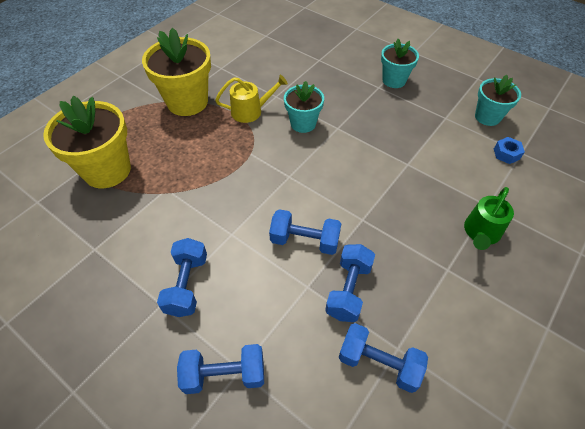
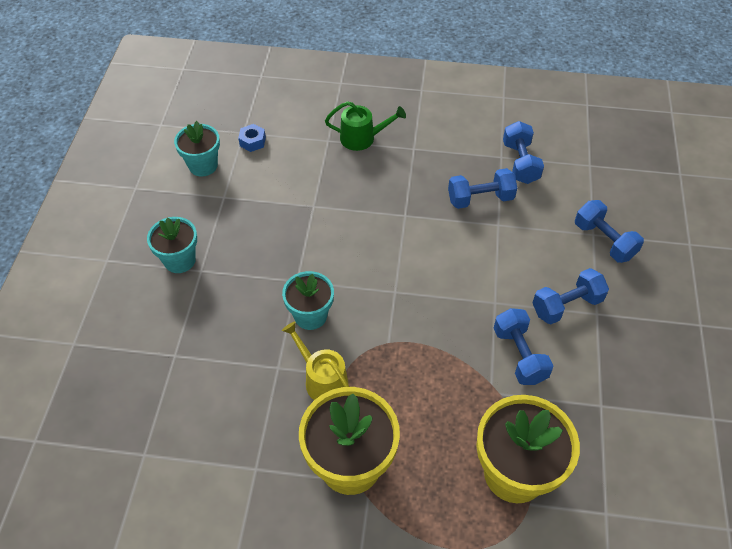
camera: 120 degrees left, 0 degrees up
(305, 240) = (459, 245): blue dumbbell -> blue dumbbell (519, 355)

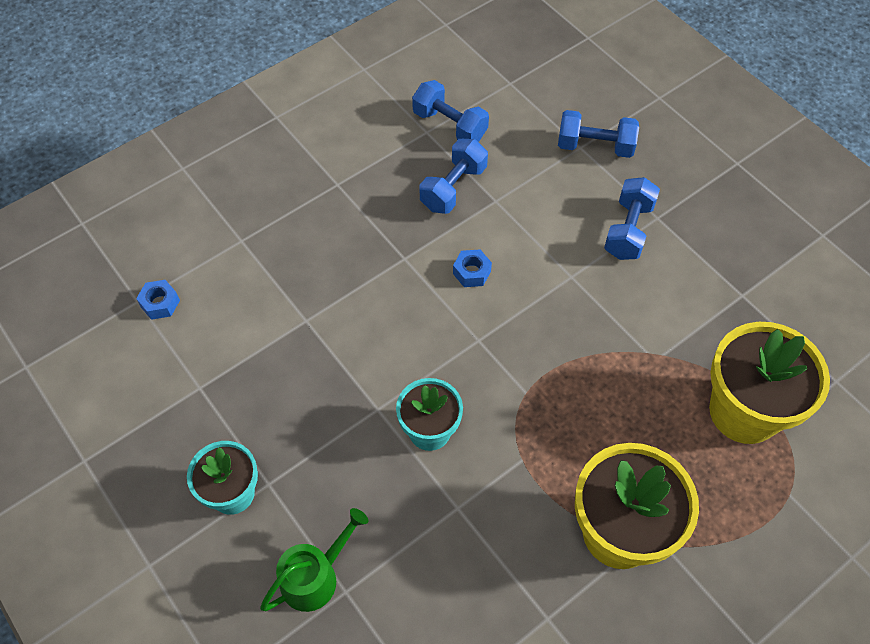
camera: 45 degrees left, 5 degrees up
(203, 165) = (134, 373): turquoise flower pot -> none
(322, 380) = (510, 480): yellow watering can -> none
(362, 138) = (274, 212): green watering can -> green watering can (315, 577)
(435, 252) = (472, 272): none -> blue nut
(519, 355) = (640, 307): blue dumbbell -> none

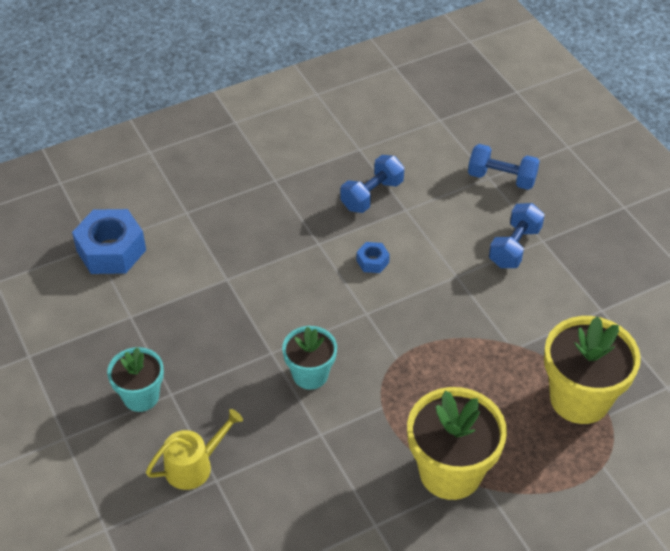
camera: 10 degrees right, 10 degrees down
(160, 303) = (111, 250): blue nut -> blue nut, size x2.14
(315, 577) = (194, 466): green watering can -> yellow watering can
(450, 125) = (380, 146): blue dumbbell -> none

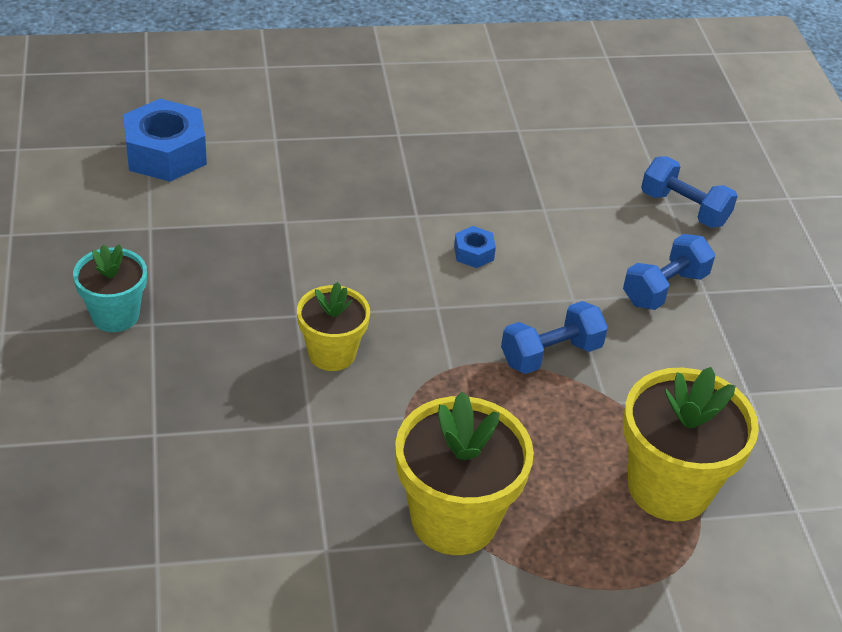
camera: 15 degrees right, 5 degrees down
(194, 466) = (136, 410): yellow watering can -> none
(310, 375) = (332, 353): turquoise flower pot -> yellow flower pot
(372, 195) = (509, 182): blue dumbbell -> blue dumbbell (551, 354)

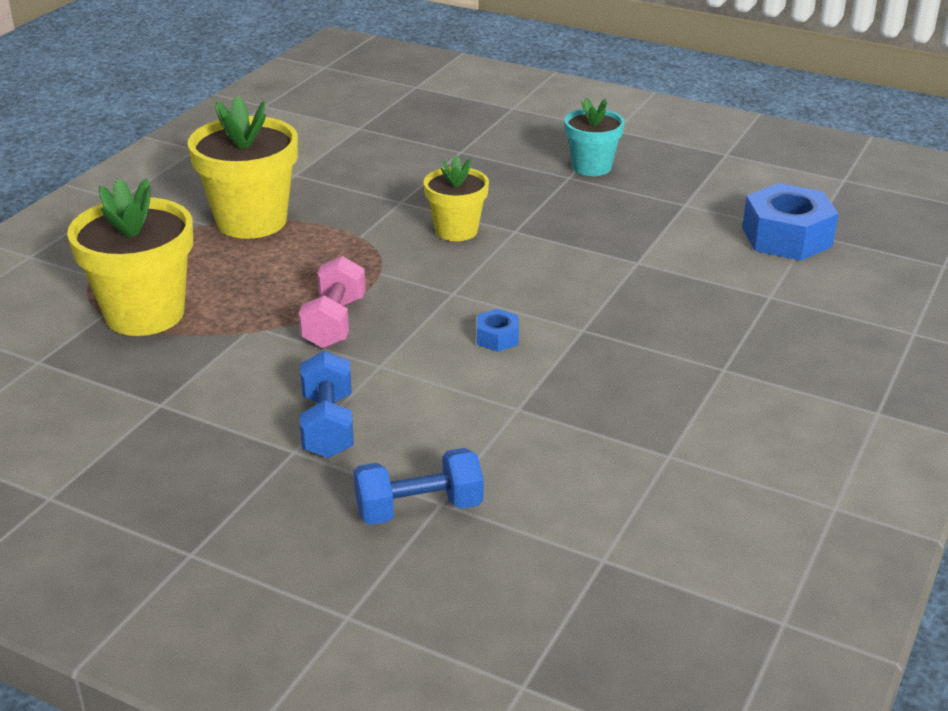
camera: 130 degrees right, 10 degrees down
(551, 354) = (334, 323): blue dumbbell -> pink dumbbell

